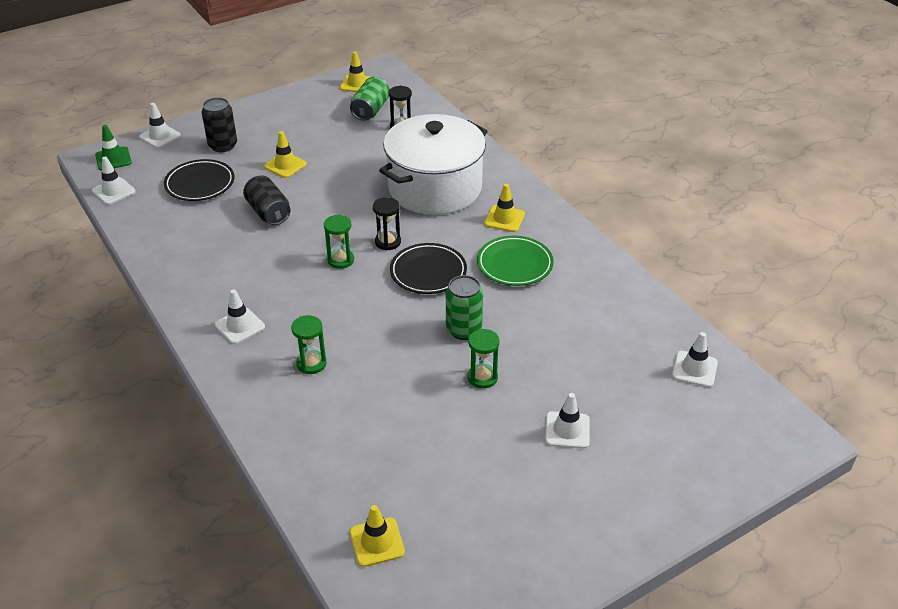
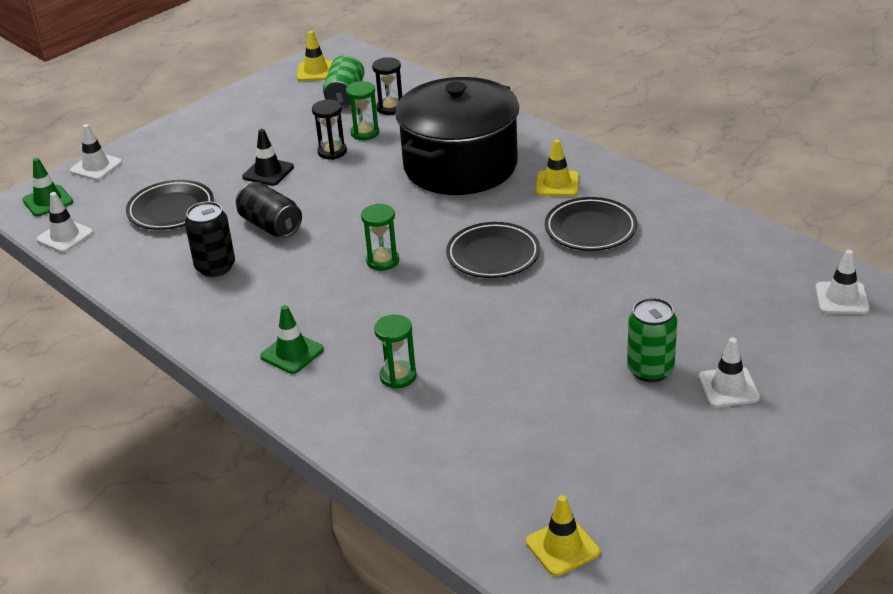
camera: 10 degrees left, 5 degrees down
(223, 145) = (180, 164): black can -> black can (215, 267)
(240, 326) = (292, 353): white traffic cone -> green traffic cone
(285, 165) = (268, 172): yellow traffic cone -> black traffic cone
(388, 242) = (430, 232): black hourglass -> black hourglass (332, 152)
(435, 188) = (460, 165): white pot -> black pot
(463, 330) = (562, 307): green can -> green can (650, 370)
(482, 377) = (607, 352): green hourglass -> green hourglass (365, 133)
(514, 264) = (590, 229): green plate -> black plate

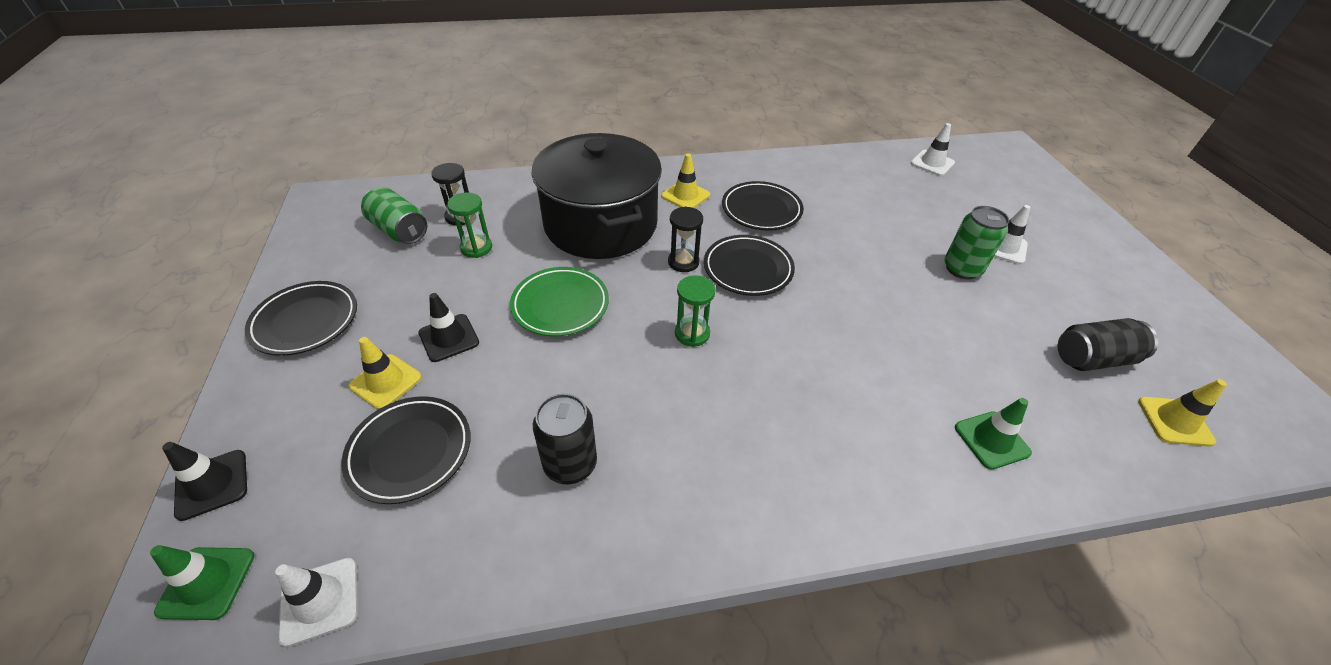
camera: 60 degrees left, 10 degrees up
(96, 167) = (212, 484): white traffic cone -> black traffic cone
(226, 119) = (305, 321): none -> black plate
(270, 225) = (546, 381): black can -> black can (1092, 359)
(292, 353) = (787, 472): green traffic cone -> green traffic cone (991, 440)
(316, 71) = (328, 226): yellow traffic cone -> yellow traffic cone (386, 382)
(332, 152) = (477, 280): black hourglass -> black hourglass (683, 262)
(347, 195) = (560, 305): none -> green plate
(398, 376) = (881, 409): green hourglass -> none

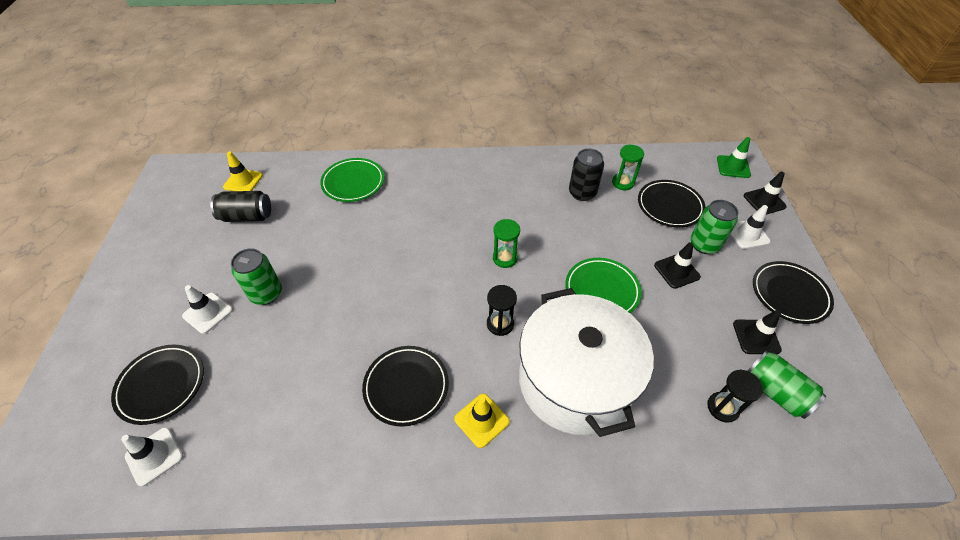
camera: 170 degrees left, 5 degrees up
(319, 600) = (681, 157): white traffic cone -> white traffic cone (747, 234)
(386, 273) = (756, 337): none -> black traffic cone
(386, 382) = (704, 245): yellow traffic cone -> green can
(476, 248) = (689, 359): green hourglass -> green hourglass (623, 183)
(600, 224) = (575, 381): black pot -> white pot
(748, 269) = (446, 311): black plate -> black plate (161, 385)
(991, 440) = (353, 182): green traffic cone -> green plate

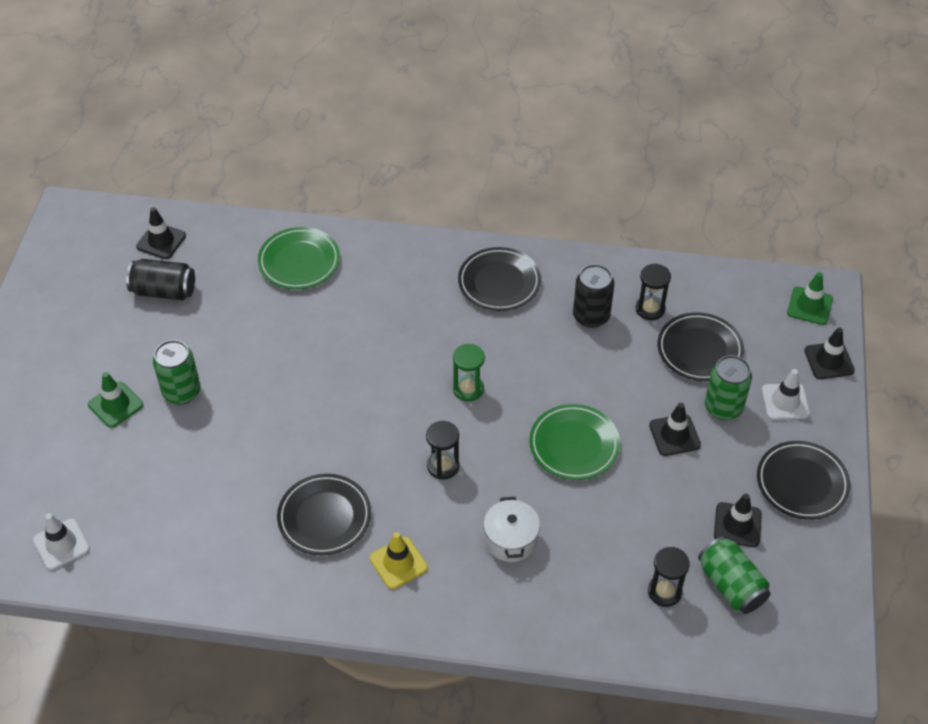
camera: 10 degrees right, 0 degrees up
(161, 385) = (67, 476): black plate -> black plate (499, 282)
(208, 313) = (115, 405): white traffic cone -> green traffic cone
(243, 181) = (161, 241): yellow traffic cone -> black traffic cone
(575, 381) = (510, 539): white pot -> white pot, size x0.42
(623, 183) = (650, 309): green hourglass -> black hourglass

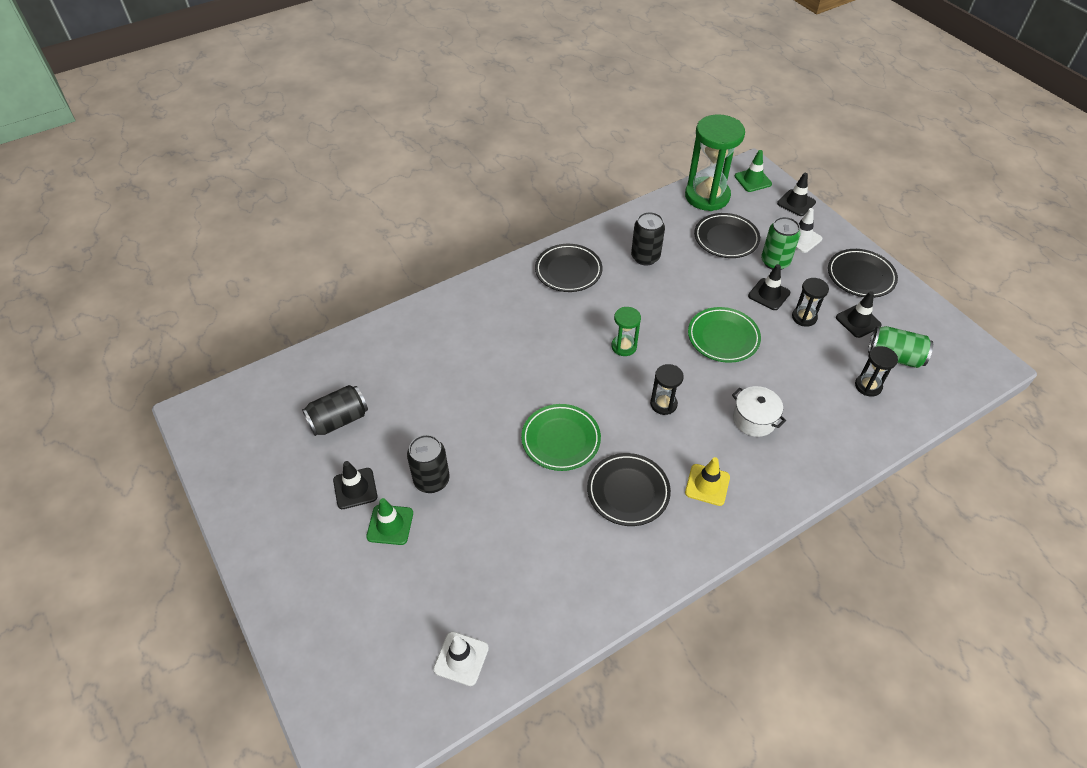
camera: 40 degrees left, 0 degrees up
(161, 241) = (297, 387): black traffic cone -> black traffic cone (355, 488)
(182, 392) = (431, 480): green can -> black can
(299, 262) = (420, 338): green plate -> green plate (561, 440)
(650, 309) = (673, 233): black hourglass -> black hourglass (804, 317)
(734, 293) = (707, 196): none -> green hourglass

